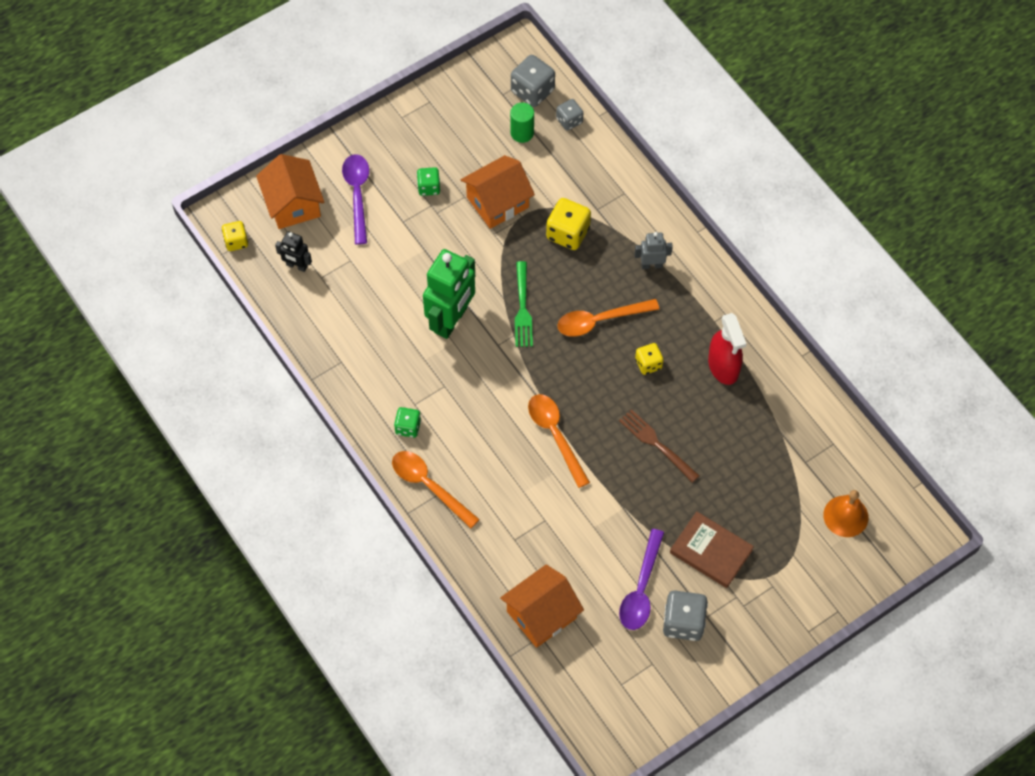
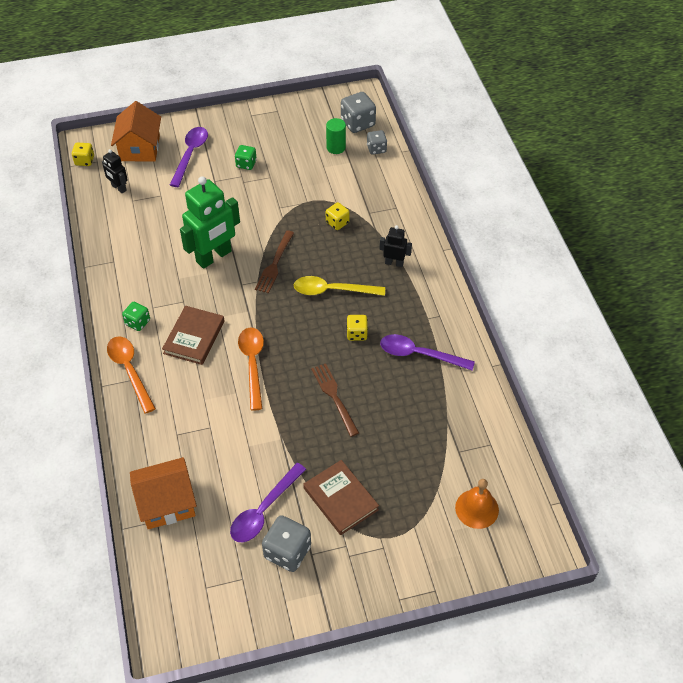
camera: 20 degrees right, 10 degrees down
(478, 425) = (194, 337): none -> brown book
(497, 202) = (293, 187): orange house -> none
(522, 308) = (274, 264): green fork -> brown fork
(568, 233) = (337, 222): yellow dice -> yellow dice, size x0.61
(600, 320) = (332, 290): orange spoon -> yellow spoon
(651, 265) = (394, 263): grey robot -> black robot
(723, 367) = (419, 354): red spray bottle -> purple spoon

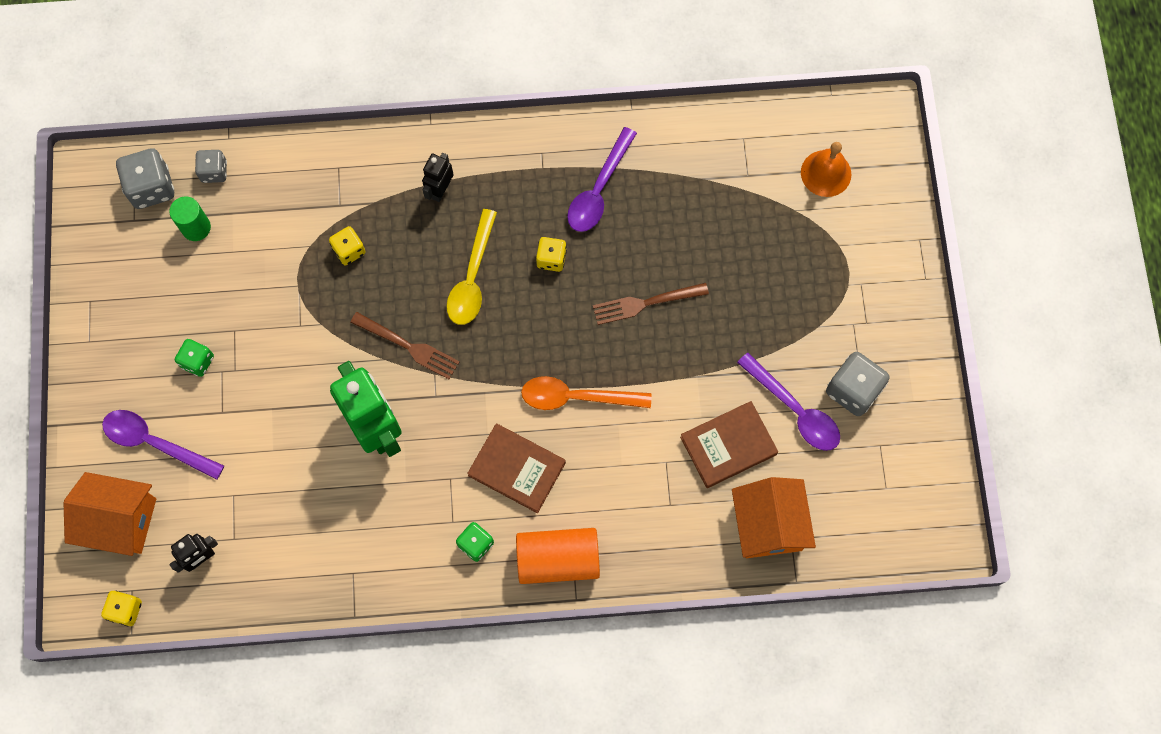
camera: 80 degrees left, 20 degrees up
(130, 371) = (558, 559): orange spoon -> orange cylinder
(341, 499) = (792, 319): brown book -> brown book (728, 445)

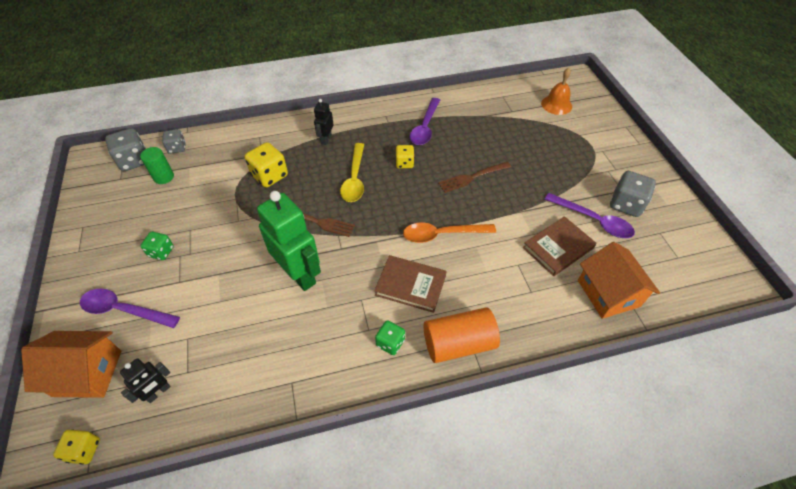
camera: 10 degrees left, 20 degrees down
(349, 250) = (269, 176): yellow dice -> yellow dice, size x1.63

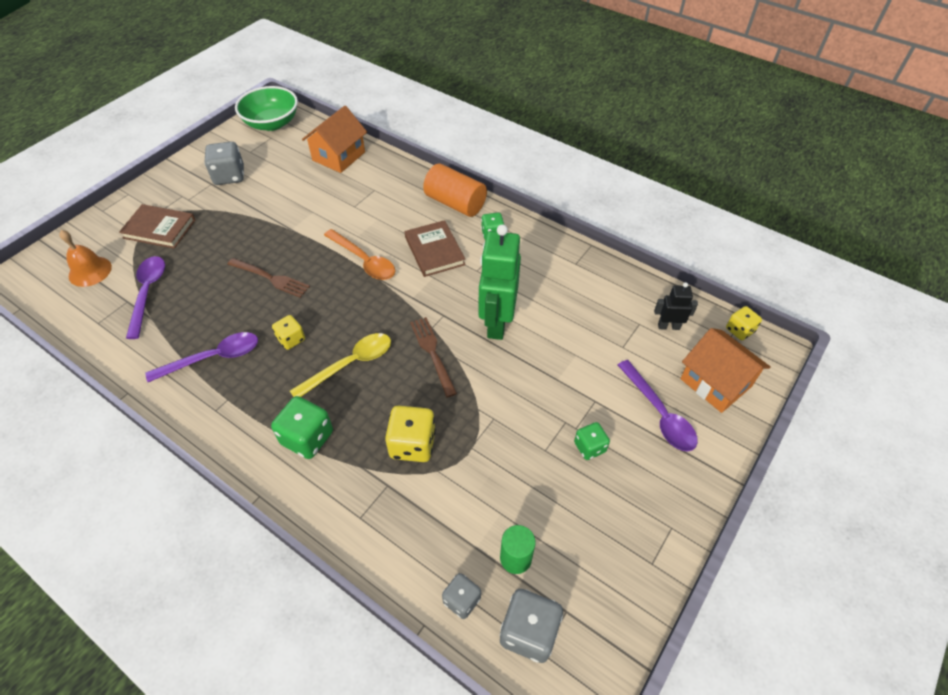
camera: 130 degrees left, 0 degrees up
(326, 139) = (307, 438): black robot -> green dice
(558, 248) = (316, 193): brown book -> brown book (159, 229)
(593, 220) = (266, 186): purple spoon -> purple spoon (148, 293)
(706, 269) = (272, 123): none -> green bowl

